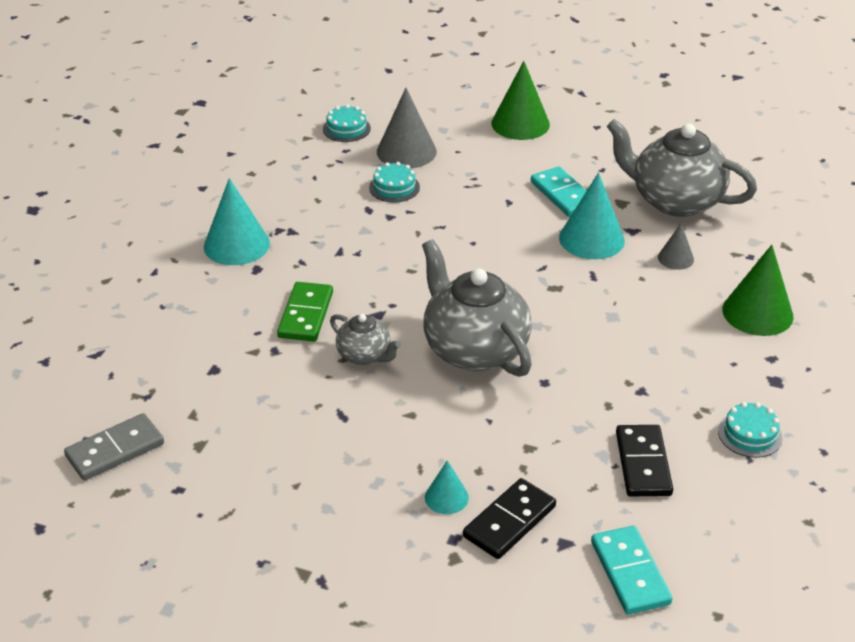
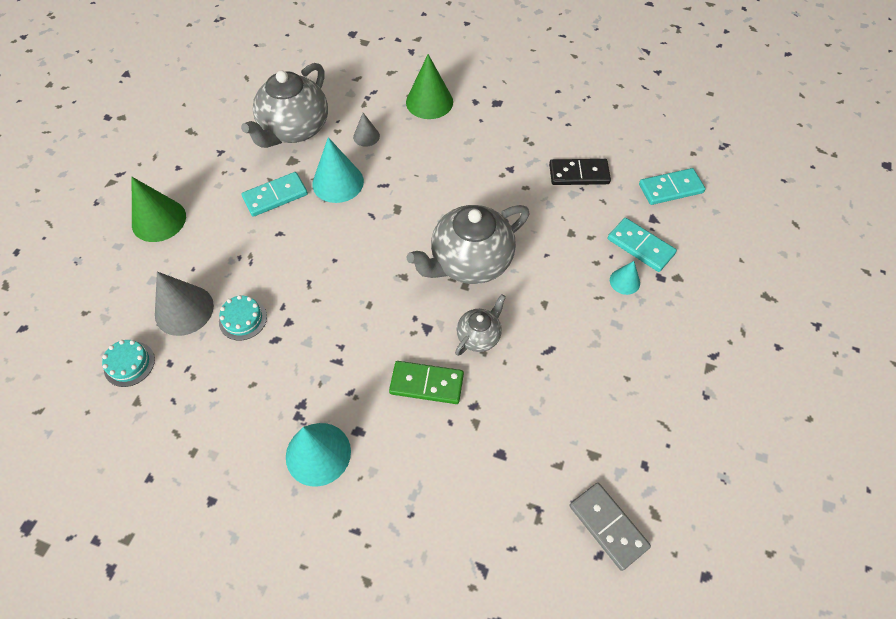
camera: 90 degrees left, 20 degrees up
(509, 521) = (640, 246): black domino -> turquoise domino
(750, 434) = (547, 121): turquoise cake -> none

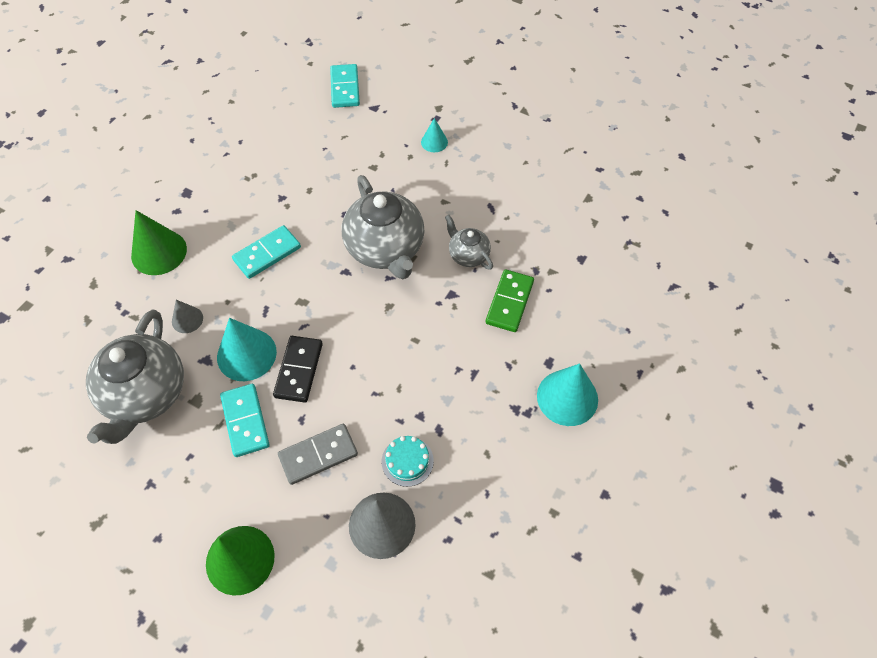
camera: 80 degrees left, 0 degrees up
(129, 364) = (441, 585): turquoise cake -> none
(294, 129) = (145, 395): grey teapot -> grey teapot turned 60 degrees clockwise
(579, 174) = (306, 147): black domino -> black domino (298, 370)
(608, 526) = (644, 202): grey domino -> grey domino (318, 455)
(640, 246) = (401, 123): turquoise domino -> turquoise domino (267, 253)

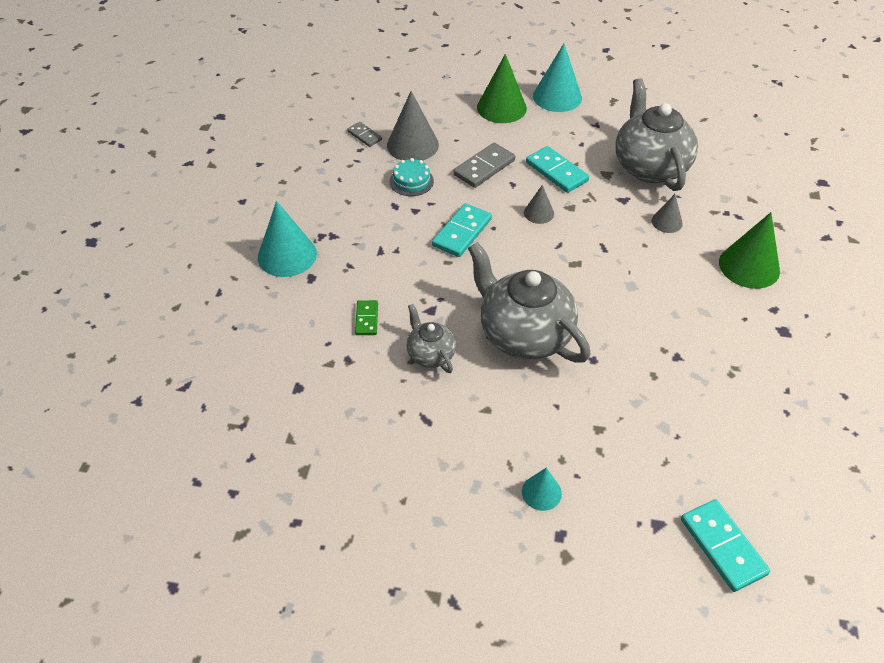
camera: 160 degrees right, 10 degrees down
(246, 354) = (592, 212): turquoise cone -> turquoise cone (557, 97)
(267, 253) = (643, 295): turquoise domino -> turquoise domino (462, 232)
(298, 370) = (538, 213): black domino -> grey cone
(434, 565) = (364, 136): none -> grey domino
(468, 255) = (430, 354): grey teapot -> grey teapot turned 150 degrees counterclockwise
(509, 302) = (366, 319): green domino -> green domino, size x0.59

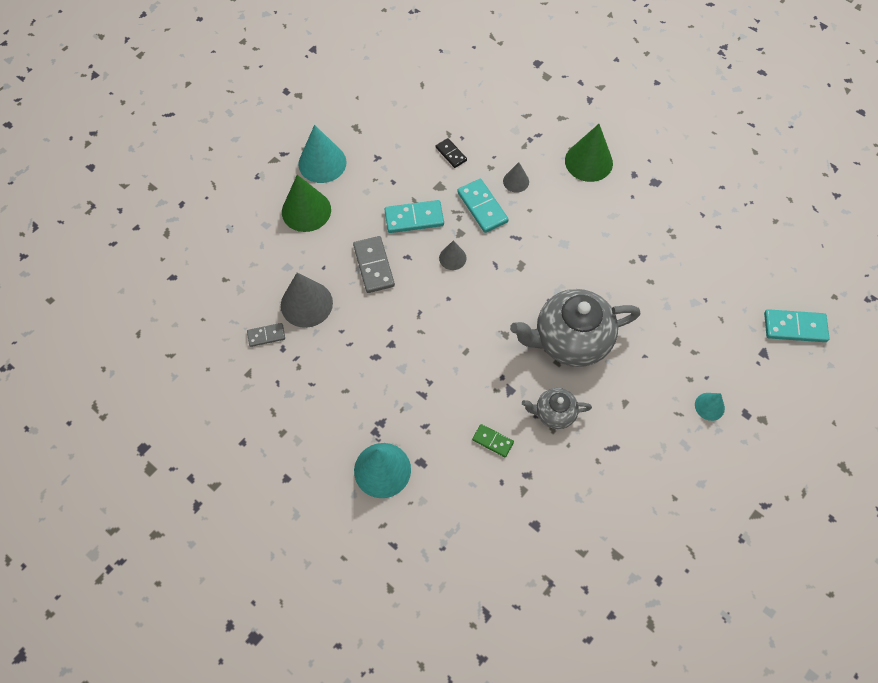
camera: 60 degrees left, 15 degrees up
(411, 181) = (353, 329): turquoise cake -> none
(462, 232) = (440, 323): turquoise domino -> turquoise domino (482, 207)
(649, 167) = (451, 154): grey teapot -> black domino

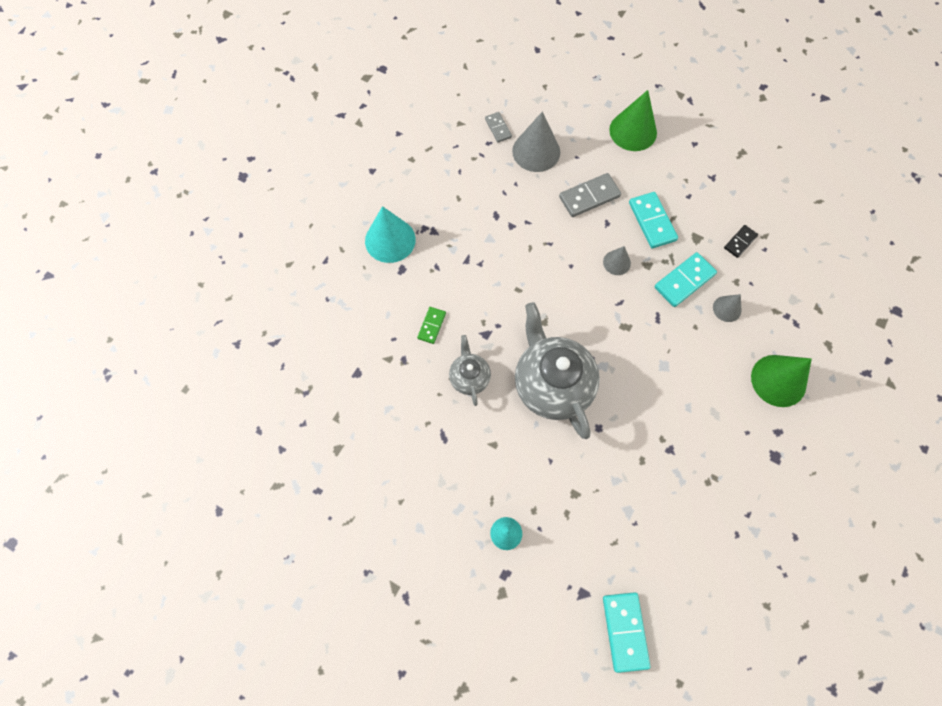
camera: 80 degrees right, 5 degrees up
(322, 163) = (690, 133): turquoise cone -> none

